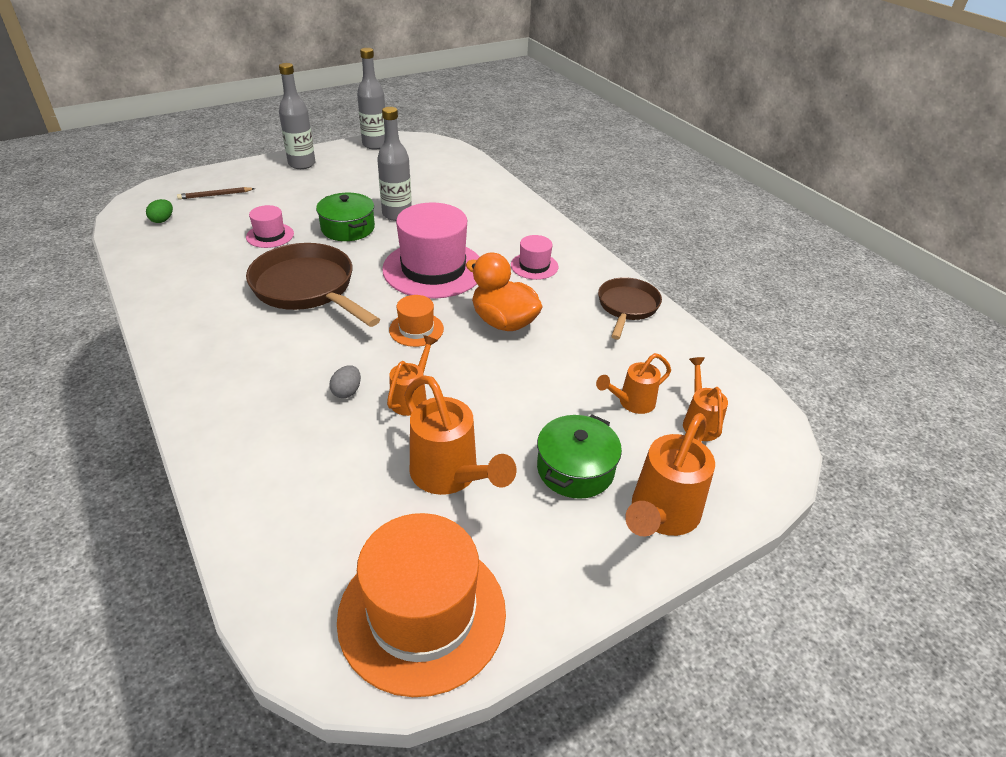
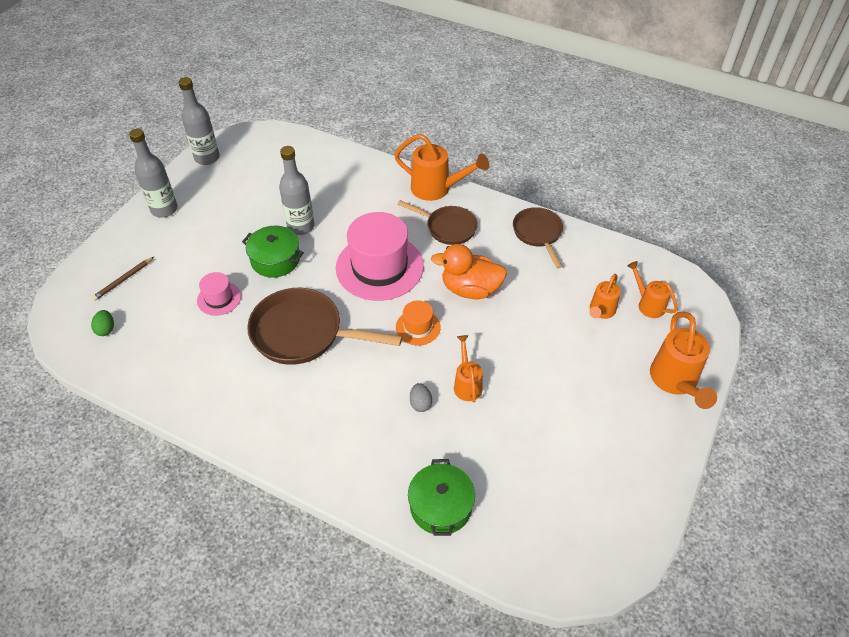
camera: 30 degrees left, 10 degrees up
(422, 614) = (605, 521): orange hat -> none
(450, 476) = (542, 426): orange watering can -> orange watering can (437, 189)
(534, 266) = (448, 228): pink hat -> brown pan
(575, 469) = (607, 378): green pot -> green pot (441, 506)

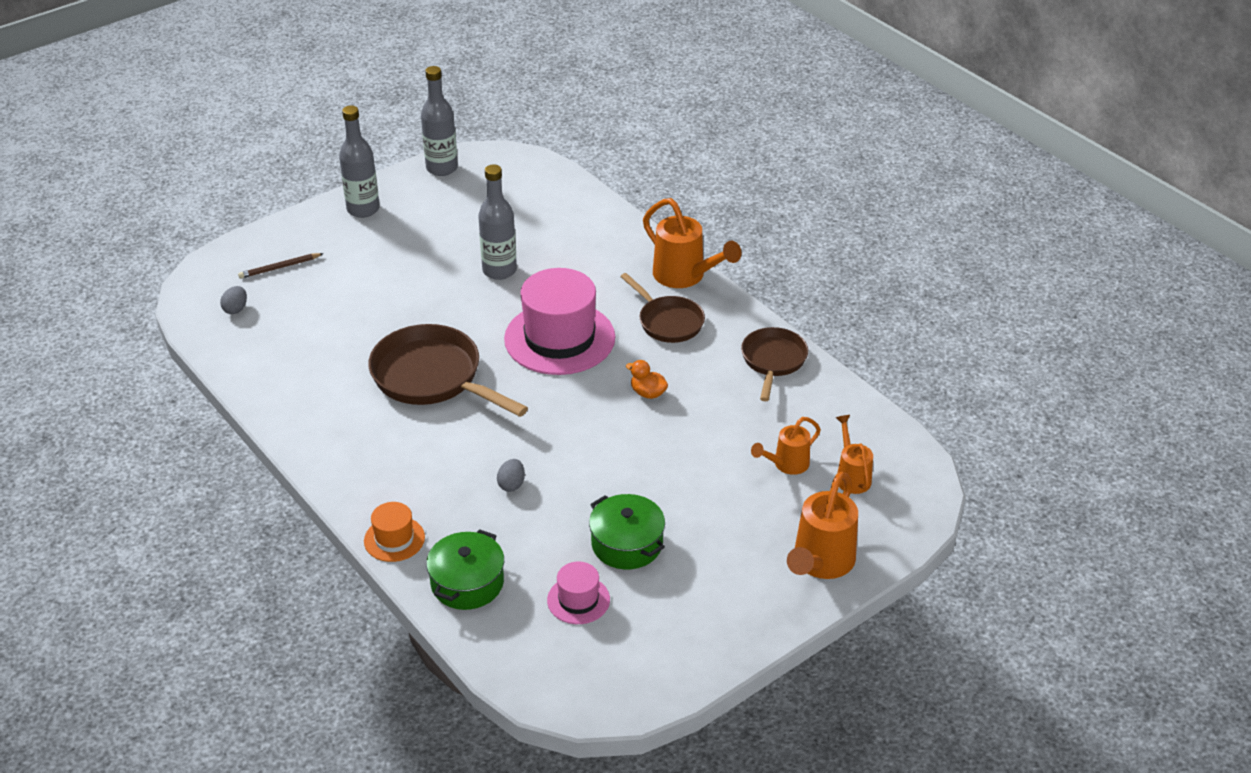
camera: 25 degrees right, 10 degrees down
(106, 329) = (236, 309): green egg -> grey egg
(219, 298) = (366, 316): pink hat -> pink hat (578, 600)
(275, 260) = (449, 296): green pot -> green pot (627, 544)
(418, 327) = (560, 411): orange hat -> orange hat (394, 539)
(467, 384) = (575, 483): orange watering can -> none
(470, 289) = (648, 393): orange duck -> orange duck, size x0.51

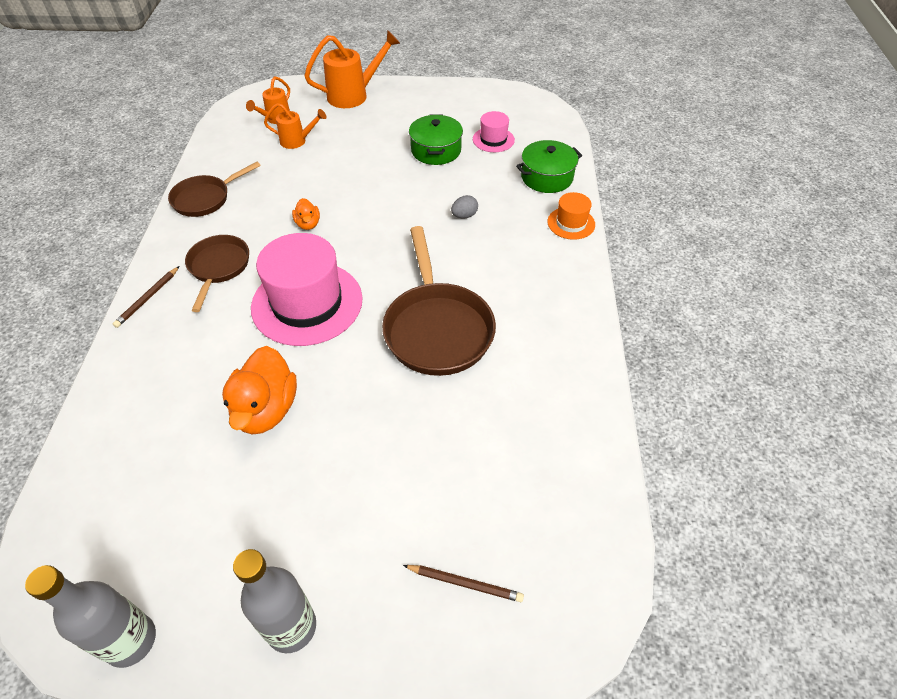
camera: 140 degrees left, 10 degrees up
(236, 309) = (555, 543): grey egg -> none
(499, 270) = (266, 409): grey bottle -> orange duck
(685, 276) = (148, 298): orange watering can -> brown pencil

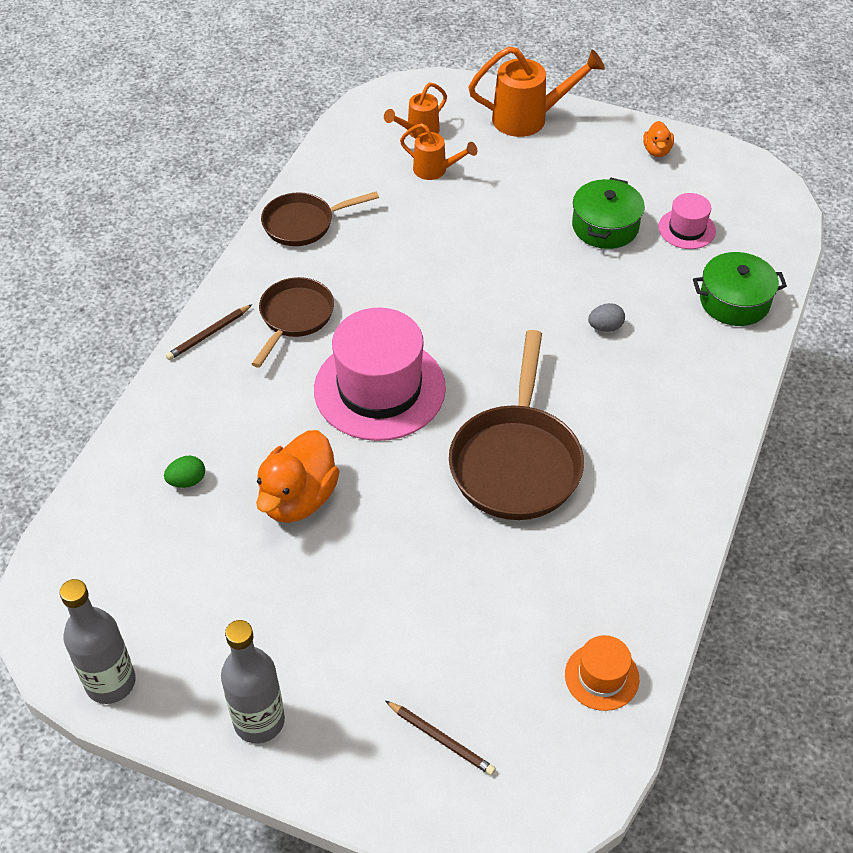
camera: 20 degrees right, 0 degrees up
(160, 424) = (187, 481): none -> green egg
(308, 224) = (412, 289): orange duck -> orange duck (657, 151)
(571, 223) = (737, 373): orange hat -> orange hat (601, 676)

